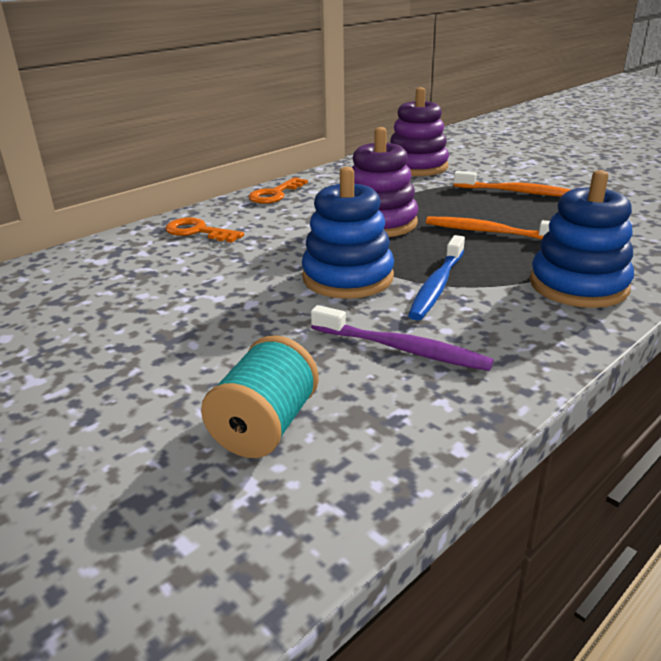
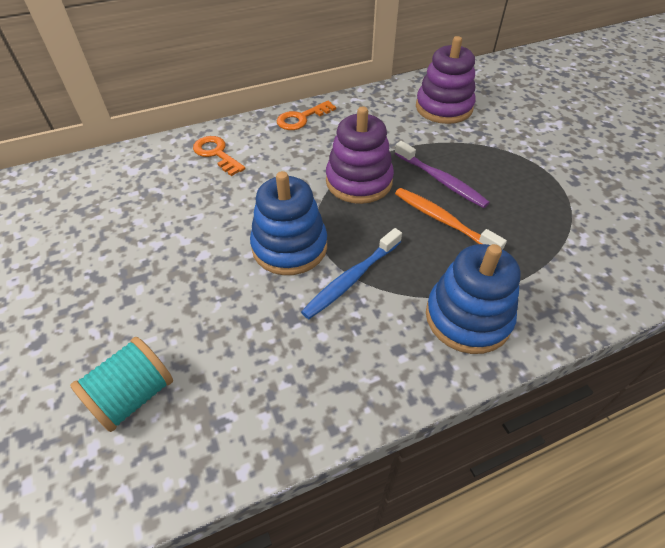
camera: 20 degrees right, 20 degrees up
(402, 349) = (275, 347): purple toothbrush -> purple toothbrush (441, 180)
(515, 192) = (507, 168): orange toothbrush -> none

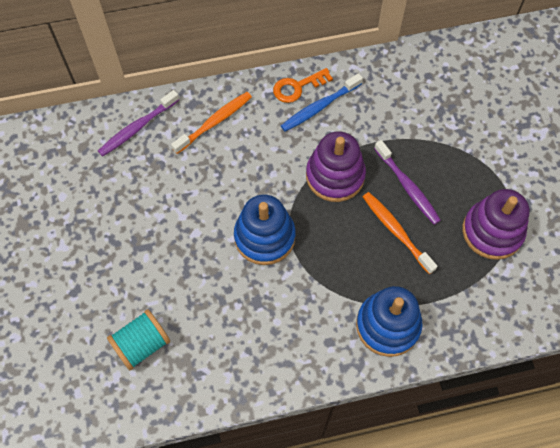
camera: 10 degrees right, 15 degrees up
(129, 168) = (137, 128): none -> purple toothbrush
(216, 154) = (214, 122): orange key -> orange toothbrush
(351, 279) = (308, 276): blue toothbrush -> blue toothbrush (319, 107)
(443, 108) = (438, 93): purple stacking toy -> purple stacking toy (492, 231)

